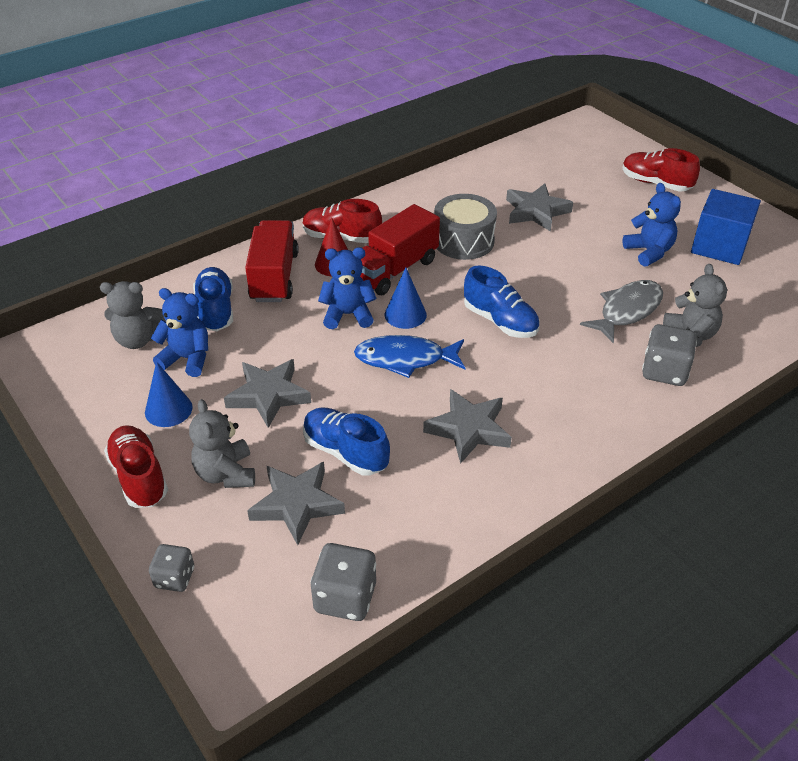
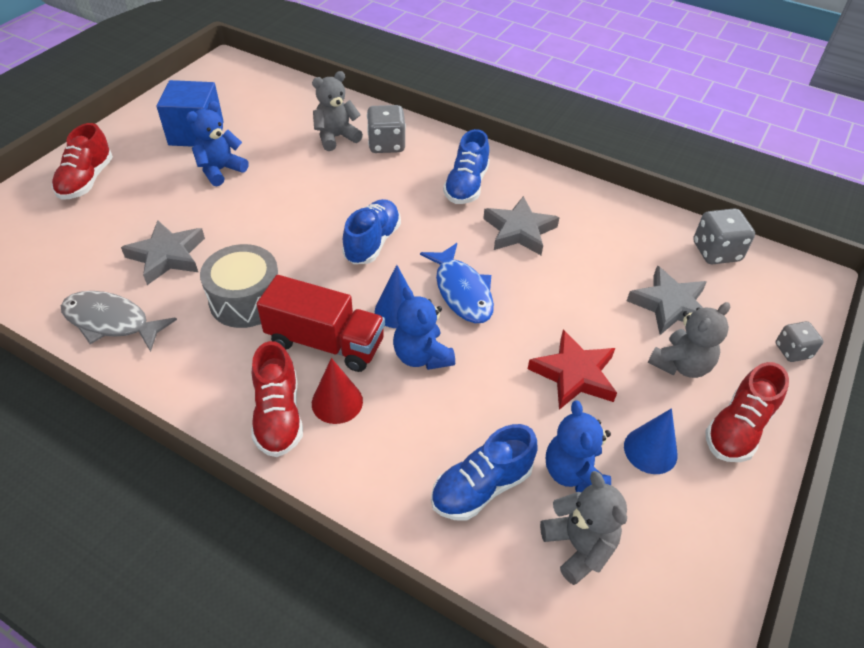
camera: 115 degrees left, 5 degrees up
(268, 395) = (574, 374): grey star -> red star
(274, 277) = (389, 453): red truck -> none
(345, 452) = (597, 295): blue shoe -> blue shoe (466, 186)
(627, 311) = (318, 172): grey fish -> grey fish (111, 322)

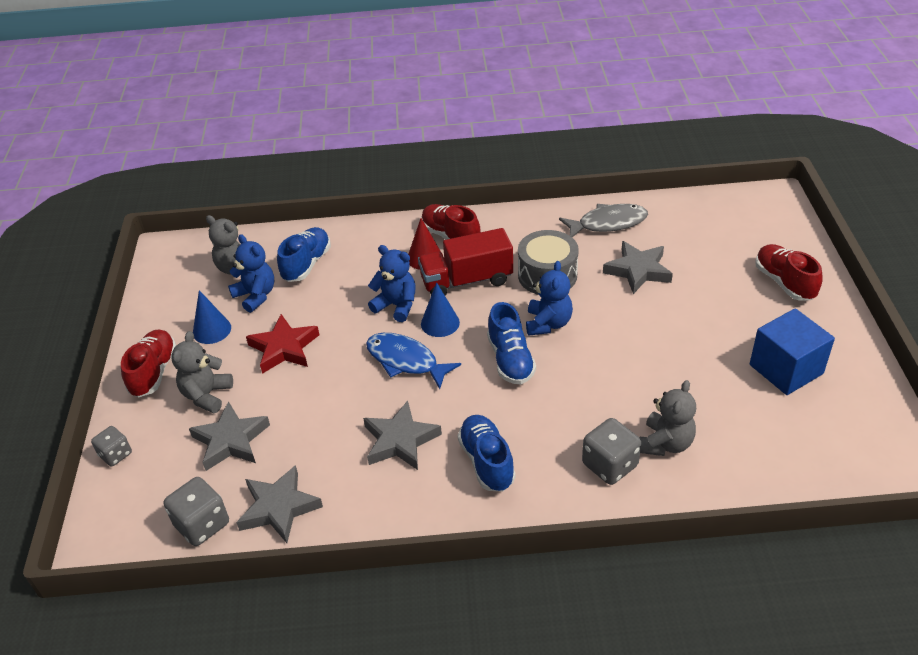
camera: 150 degrees right, 5 degrees down
(220, 170) = (708, 348): blue teddy bear -> blue teddy bear (548, 323)
(647, 233) = (279, 508): none -> grey star

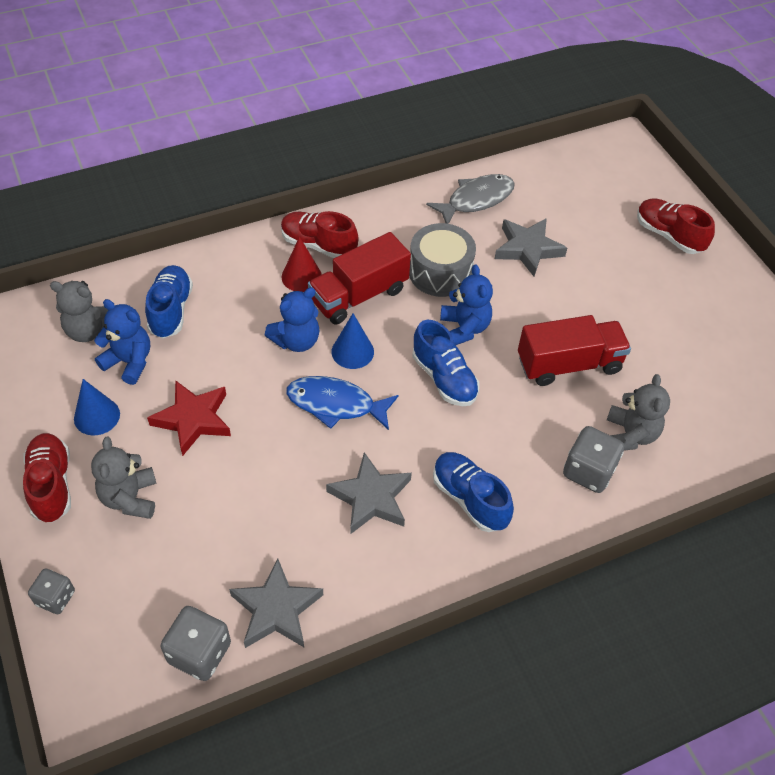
camera: 25 degrees left, 10 degrees up
(231, 440) = (185, 545): grey star -> none
(396, 305) = (296, 341): blue teddy bear -> blue teddy bear turned 135 degrees clockwise
(633, 372) = (569, 364): none -> red truck
(786, 369) = (706, 329): blue cube -> none

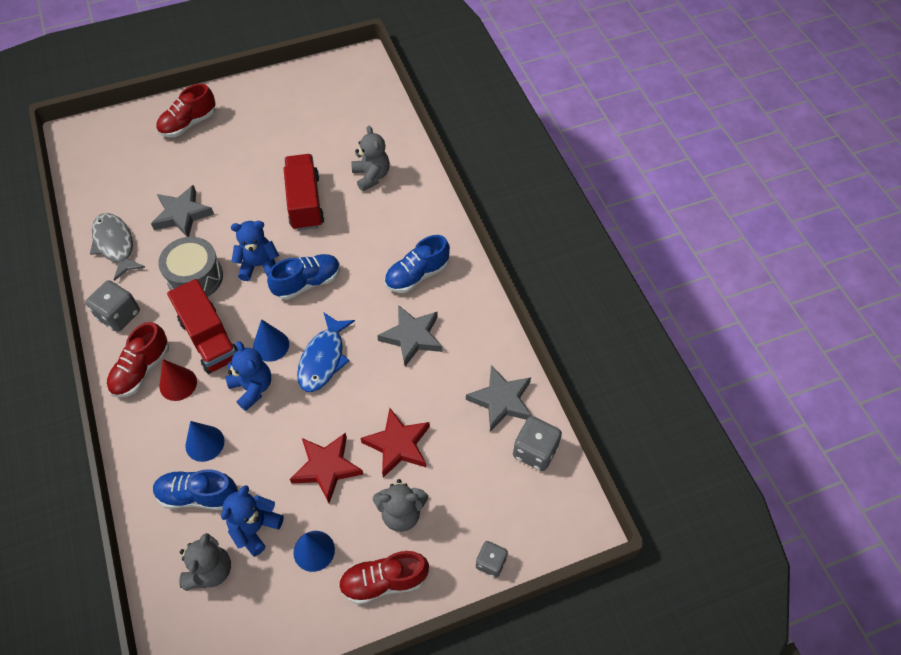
camera: 85 degrees left, 5 degrees up
(218, 490) = (398, 445): none -> red star
(230, 308) = (204, 443): none -> blue cone
(588, 471) = (399, 203): grey dice -> grey dice (119, 315)
(630, 435) = (371, 176): grey teddy bear -> grey teddy bear turned 60 degrees clockwise

